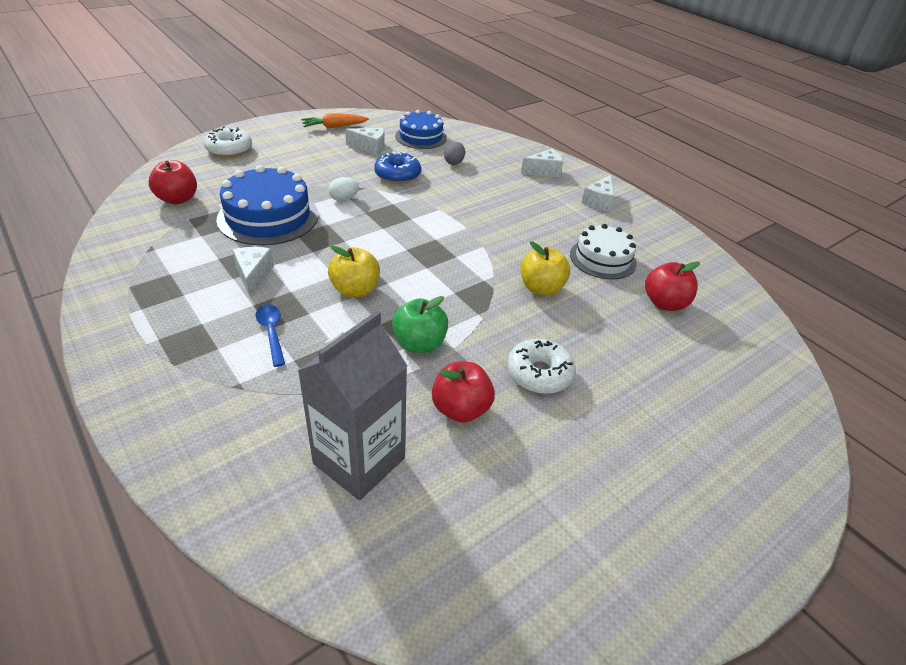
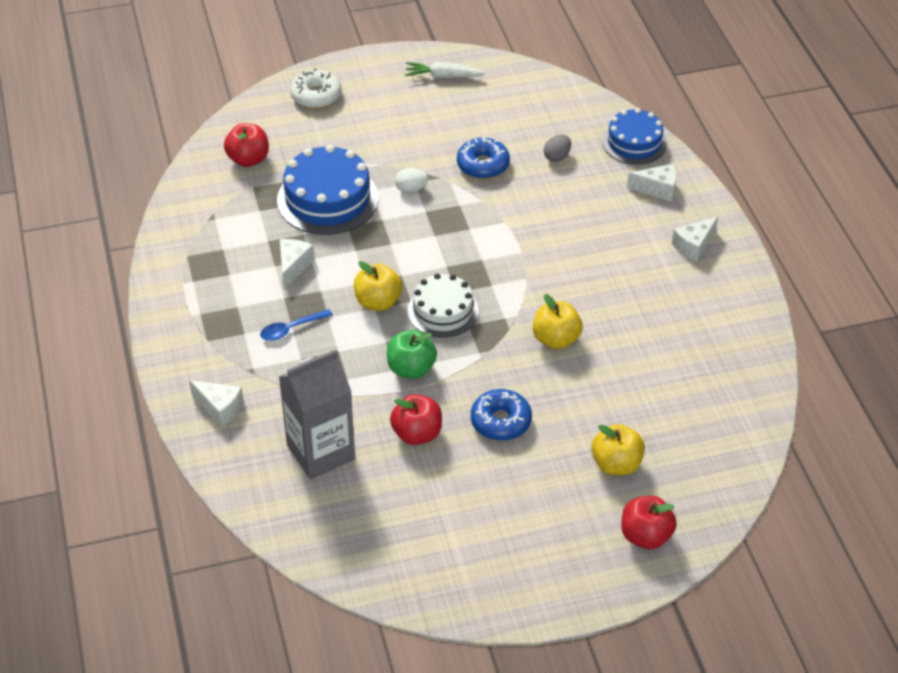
camera: 25 degrees right, 5 degrees up
(272, 333) = (291, 329): blue spoon -> blue spoon turned 120 degrees counterclockwise
(334, 127) = (443, 76): orange carrot -> white carrot
(370, 147) = (470, 117): white cheese -> white cheese (220, 408)
(421, 137) = (538, 109): blue cake -> blue cake (634, 143)
(539, 374) = (500, 421): white donut -> blue donut
(602, 259) = (644, 320): white cake -> white cake (443, 311)
(664, 303) = (671, 384): red apple -> red apple (645, 536)
(676, 387) = (616, 464): none -> yellow apple

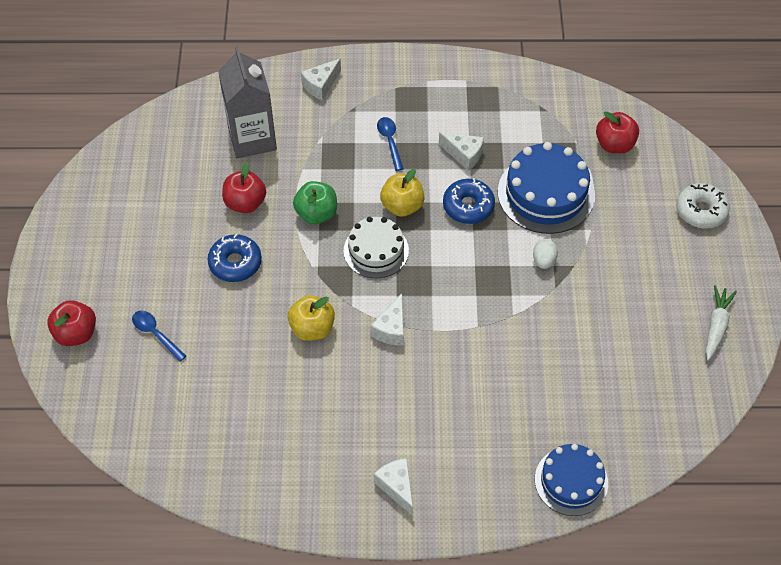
camera: 105 degrees right, 10 degrees up
(483, 165) = (566, 328): blue donut -> blue donut (468, 206)
(557, 157) = (564, 398): grey egg -> none
(616, 464) = (156, 334): yellow apple -> blue spoon
(658, 189) = (491, 480): white cheese -> white cheese (391, 329)

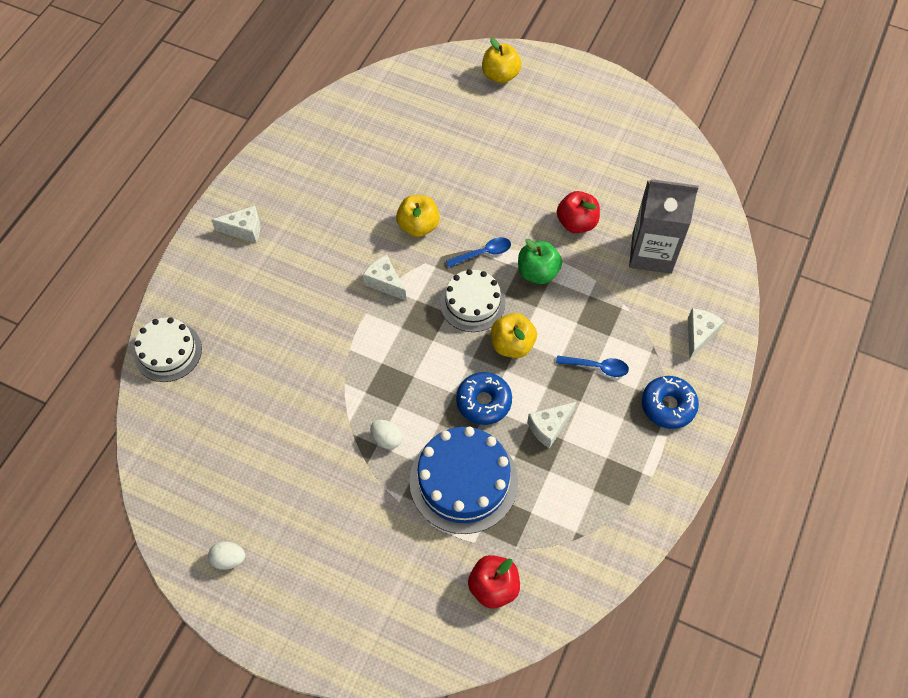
camera: 115 degrees right, 5 degrees up
(76, 333) = (500, 75): red apple -> yellow apple
(156, 334) = (472, 122): blue spoon -> blue spoon (483, 253)
(235, 263) = (514, 195): blue donut -> blue donut (668, 405)
(321, 85) = (699, 335): white cheese -> white cheese turned 45 degrees clockwise
(571, 481) = (168, 352): blue cake -> white cake
(701, 211) = (363, 629): white donut -> none
(716, 326) = (229, 559): white carrot -> white egg

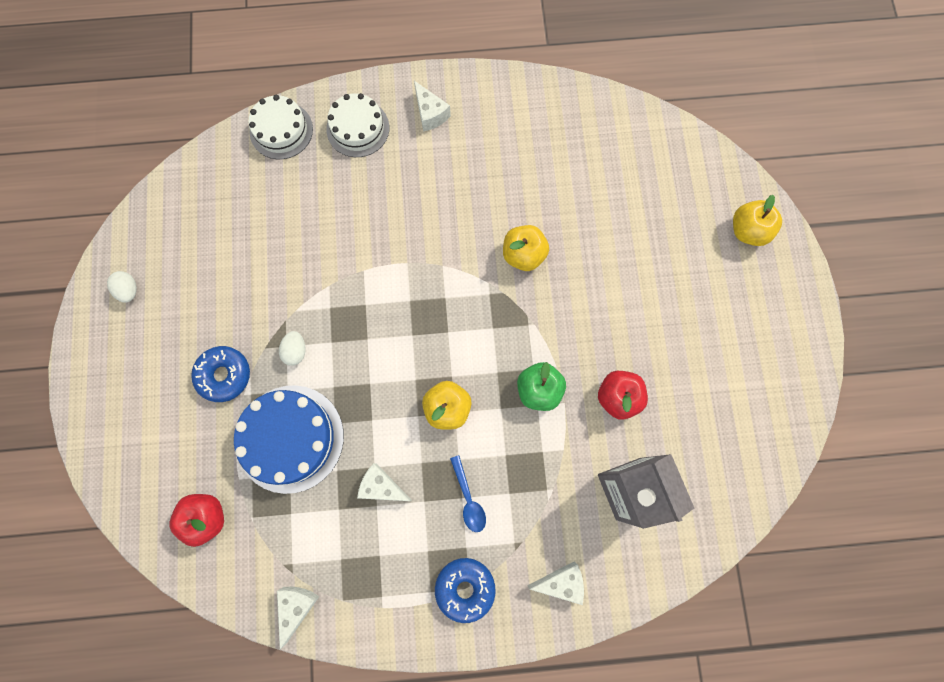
camera: 60 degrees right, 15 degrees up
(385, 282) = (447, 260): white cheese -> white cheese (296, 607)
(472, 303) = (470, 348): white cake -> white cake (358, 128)
(483, 253) = (529, 328): blue spoon -> none
(483, 402) = (375, 414): blue donut -> blue donut (224, 375)

